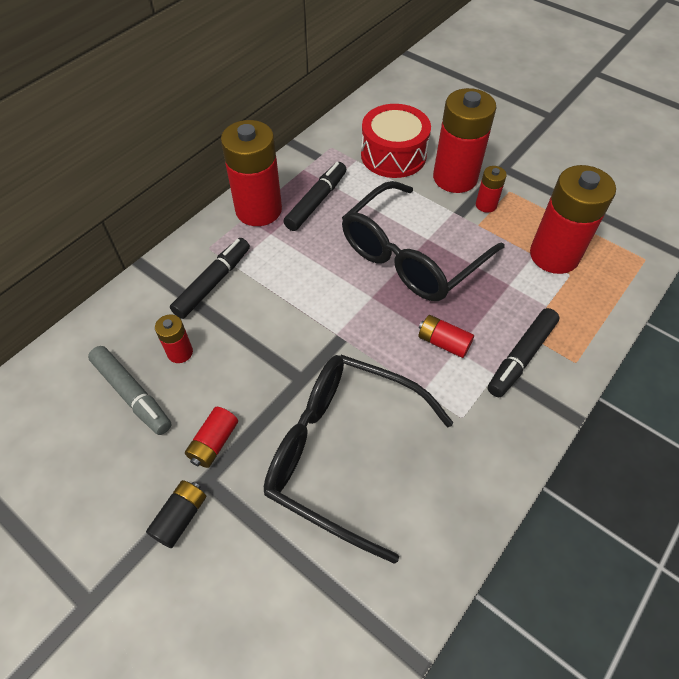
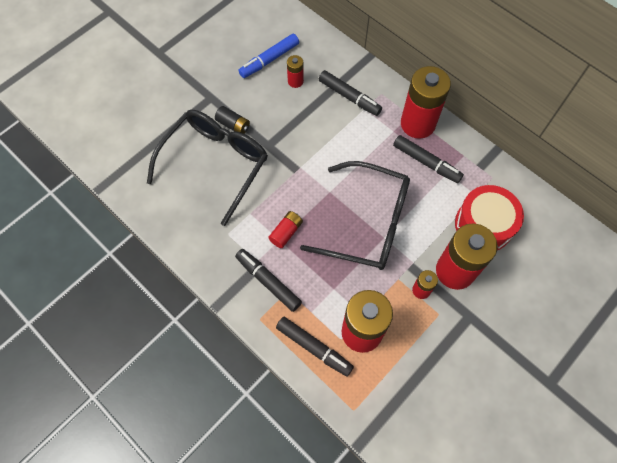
camera: 95 degrees right, 10 degrees up
(132, 394) = (269, 60): grey marker -> blue marker
(180, 517) = (192, 86): black battery -> black battery (233, 125)
(214, 443) = (232, 100): red battery -> none
(411, 256) = (367, 223): black glasses -> black glasses turned 150 degrees clockwise
(590, 300) = (314, 348): none -> black marker

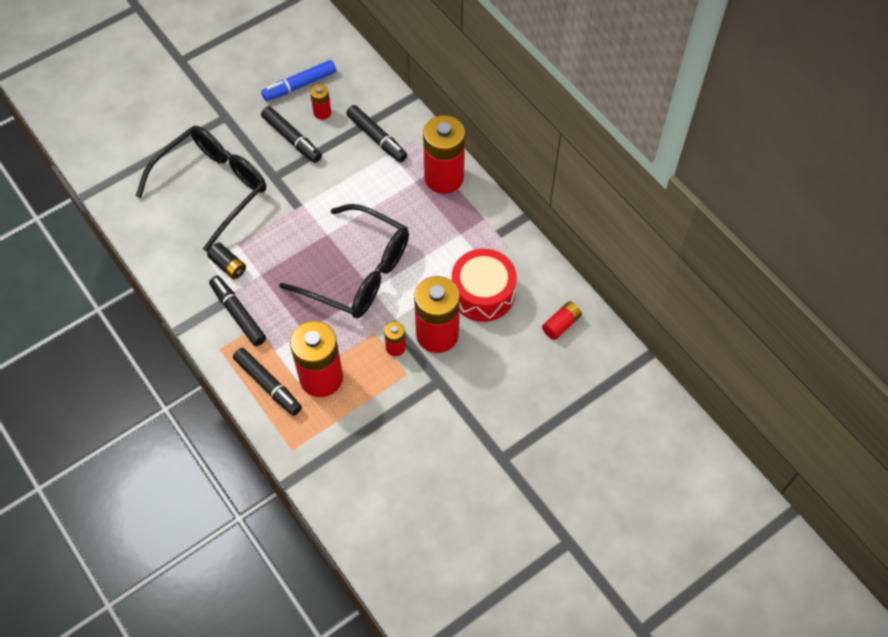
camera: 10 degrees right, 5 degrees down
(233, 125) = (242, 149): black battery -> black battery (228, 266)
(286, 232) = (269, 268): red battery -> red battery (561, 324)
(426, 162) = (440, 220): black marker -> black marker (292, 139)

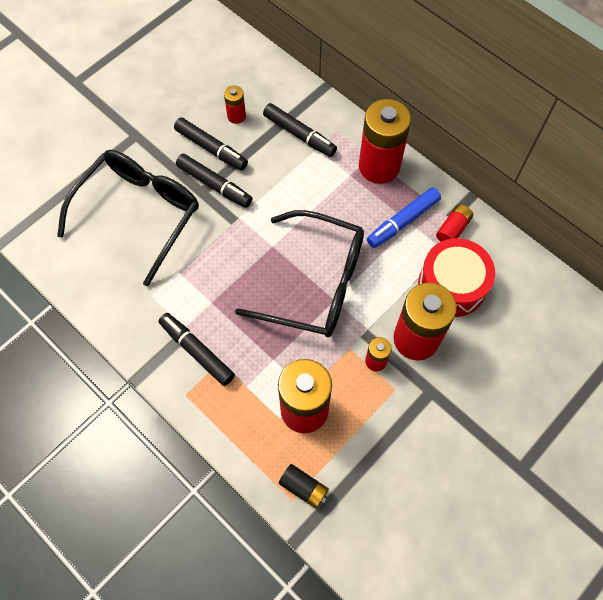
camera: 10 degrees left, 5 degrees up
(228, 266) = (174, 298): black battery -> black battery (304, 488)
(268, 385) = (248, 428): black marker -> black marker (214, 185)
(299, 85) = (206, 91): blue marker -> blue marker (402, 221)
(561, 324) = (542, 306): red battery -> red battery (453, 229)

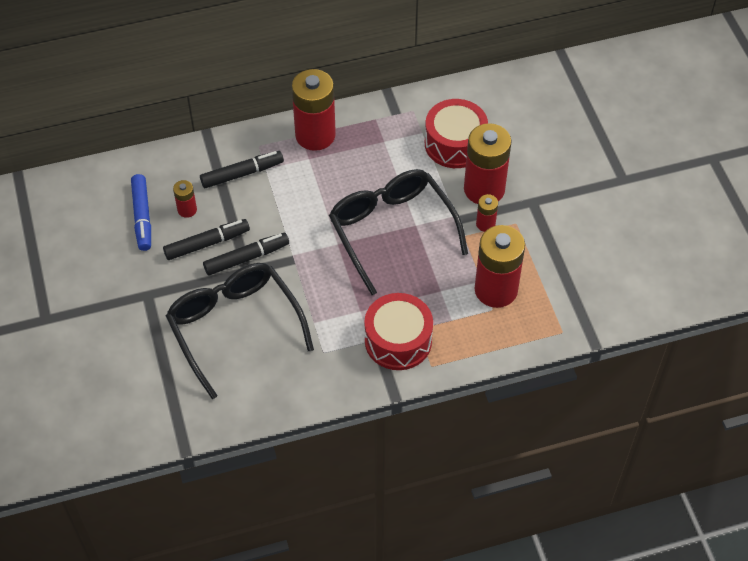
camera: 60 degrees left, 10 degrees down
(197, 351) = (398, 340): black marker -> red drum
(304, 488) = (558, 319): black battery -> none
(315, 283) = (392, 231): black glasses -> black glasses turned 75 degrees counterclockwise
(402, 221) = (377, 146): blue marker -> blue marker (142, 216)
(453, 229) = (407, 118): red battery -> none

